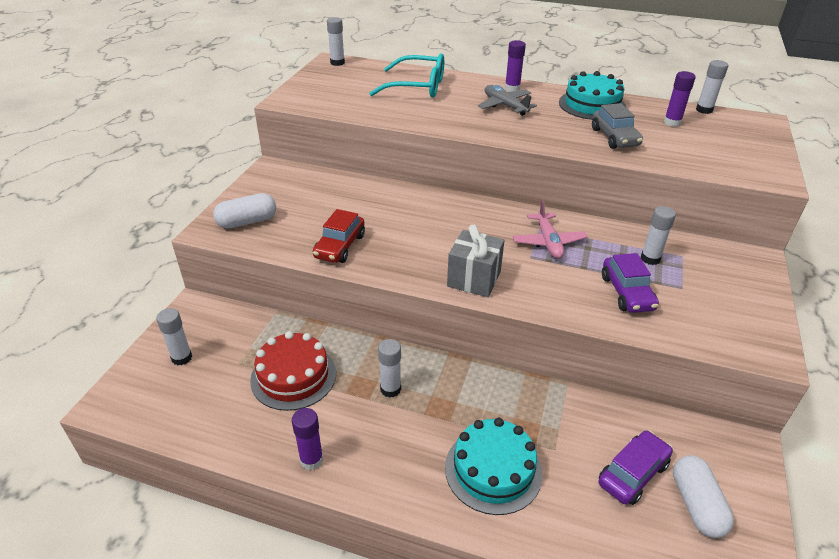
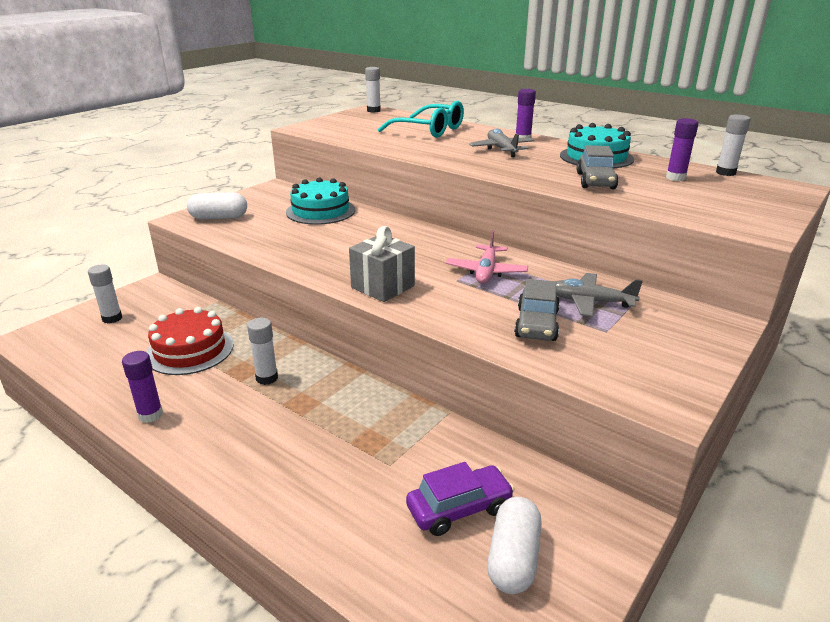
camera: 20 degrees right, 10 degrees down
(340, 246) = (280, 245): red car -> none
(493, 470) = (310, 466): turquoise cake -> turquoise cake (320, 211)
(627, 293) = (536, 324): purple car -> grey car
(650, 259) = (589, 302): white glue stick -> grey plane

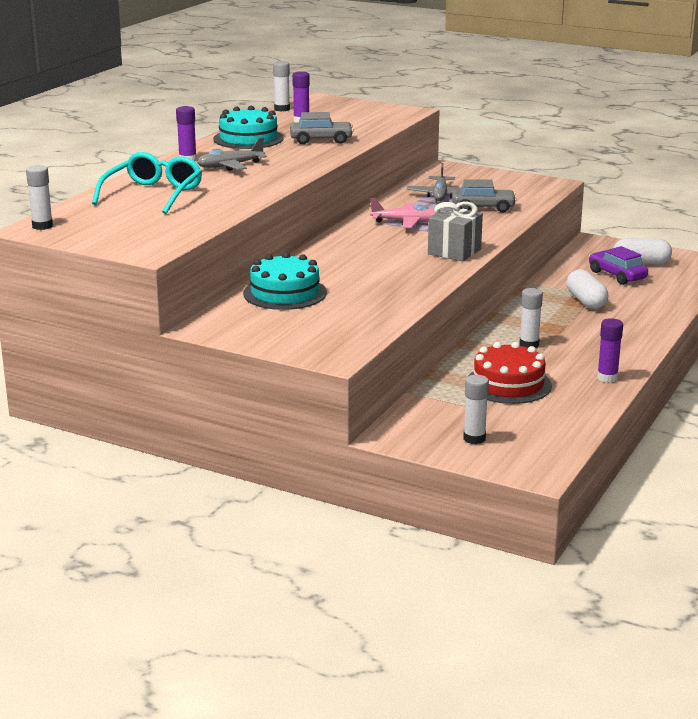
camera: 100 degrees left, 5 degrees down
(219, 217) = (324, 339): white capsule -> white capsule (586, 301)

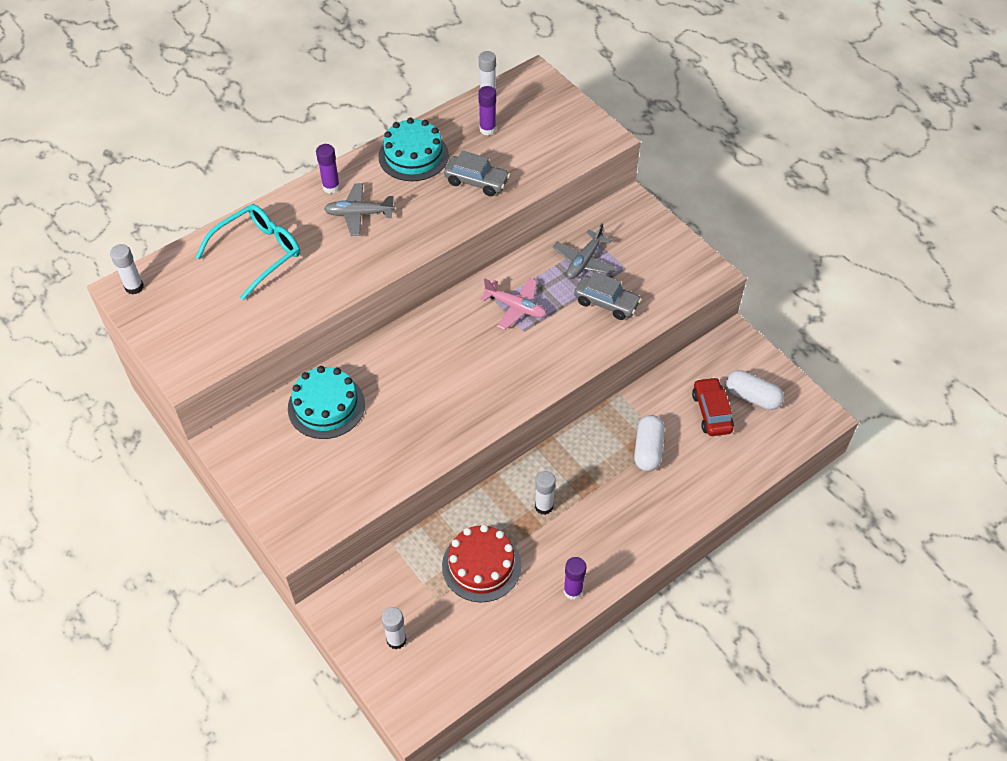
camera: 25 degrees right, 30 degrees up
(454, 252) = (520, 383): grey gift -> none
(617, 275) = (711, 412): purple car -> red car

